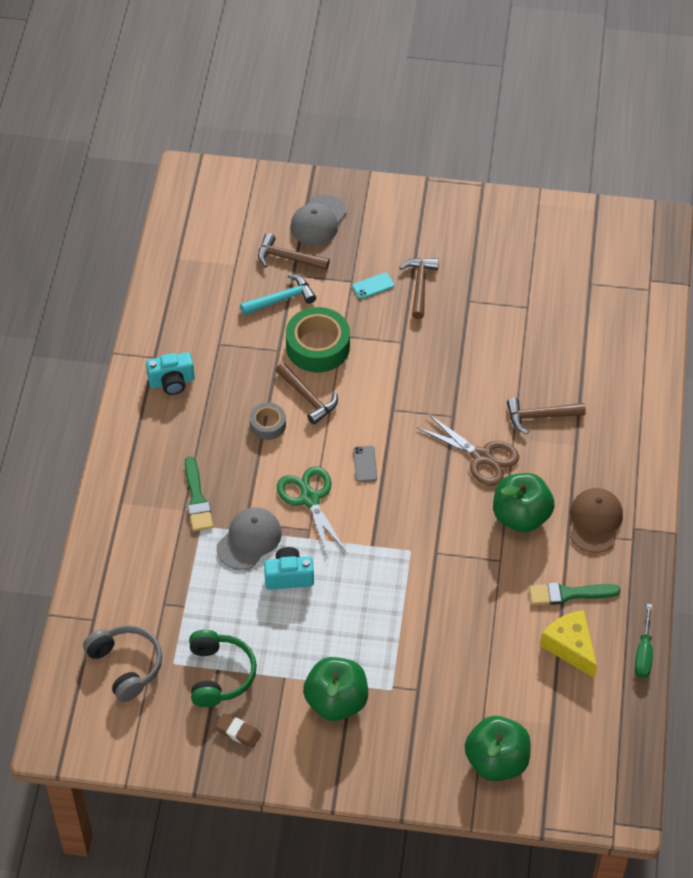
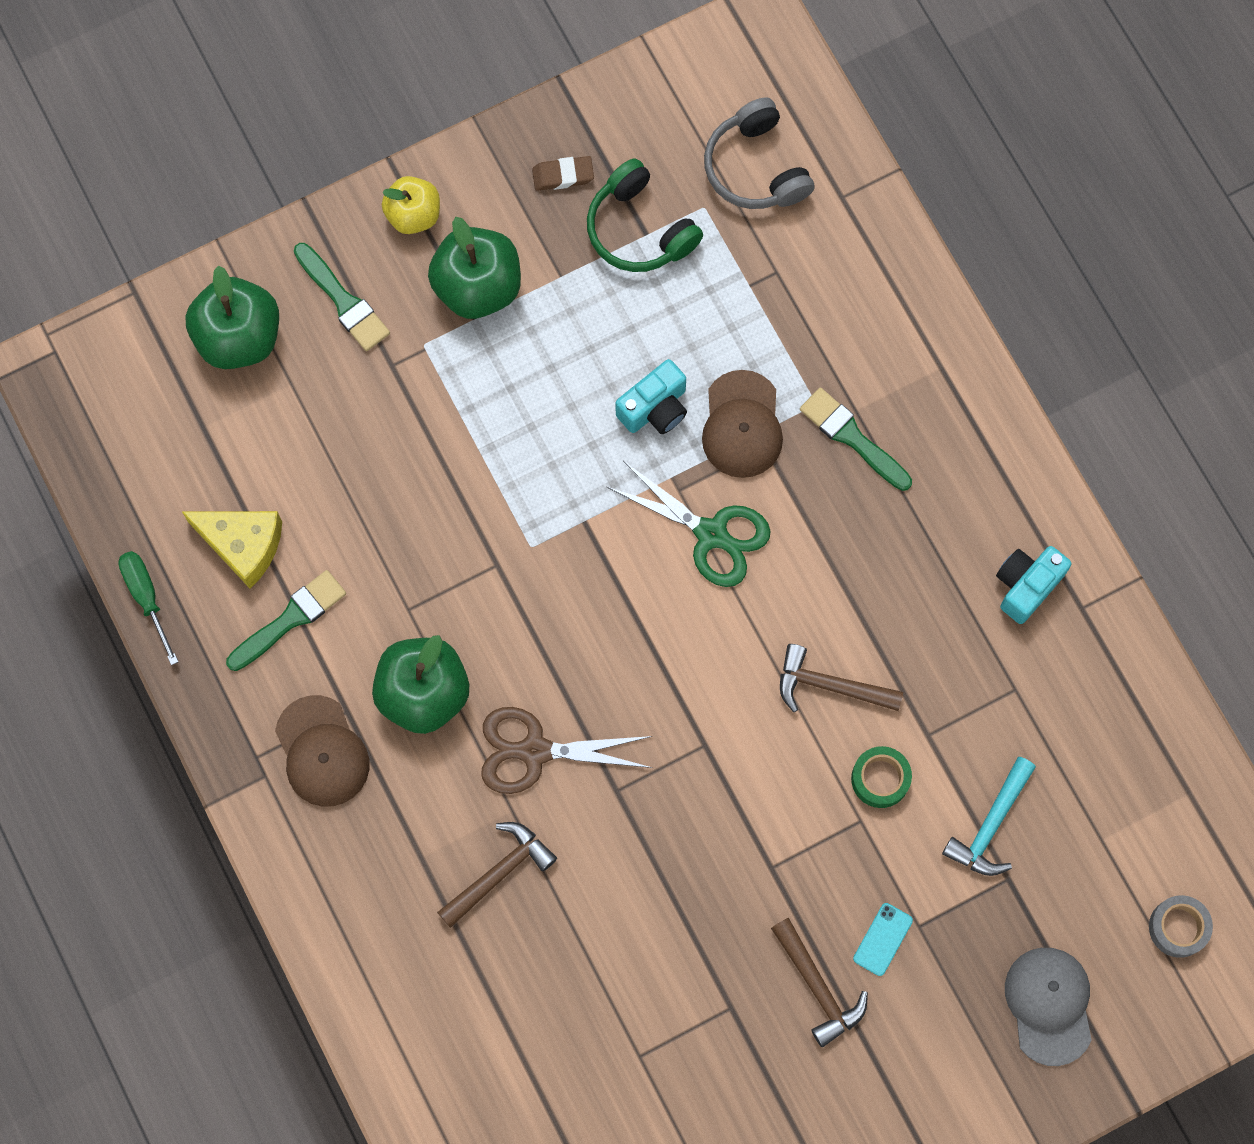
camera: 145 degrees right, 20 degrees up
(126, 666) = (756, 168): grey headphones -> grey headphones turned 45 degrees clockwise
(249, 540) = (742, 425): grey cap -> brown cap
(268, 425) = (849, 607): grey tape -> grey tape (1178, 927)
(288, 258) = (1038, 904): brown hammer -> none
(318, 346) = (880, 779): green tape -> green tape, size x0.55
(343, 766) = (413, 215): none -> yellow apple
(365, 464) = (679, 634): grey phone -> none
(420, 743) = (343, 301): none -> green brush

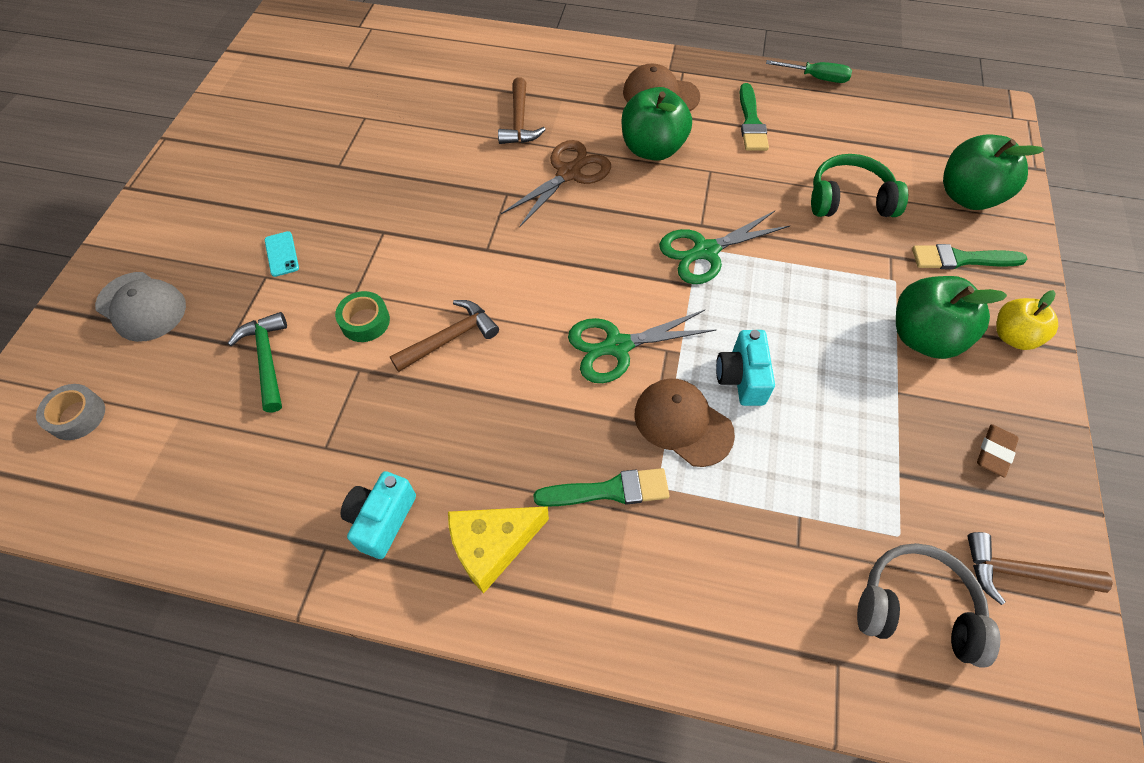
camera: 130 degrees right, 15 degrees down
(242, 545) = (816, 127): yellow cheese -> yellow cheese (492, 546)
(530, 536) = (706, 251): none -> green scissors
(639, 229) = (908, 472): green headphones -> green headphones (849, 200)
(817, 987) = (298, 207): brown hammer -> brown hammer (1021, 572)
(990, 825) = (267, 359): turquoise hammer -> green hammer
(1026, 586) = (382, 520): turquoise camera -> turquoise camera turned 150 degrees counterclockwise

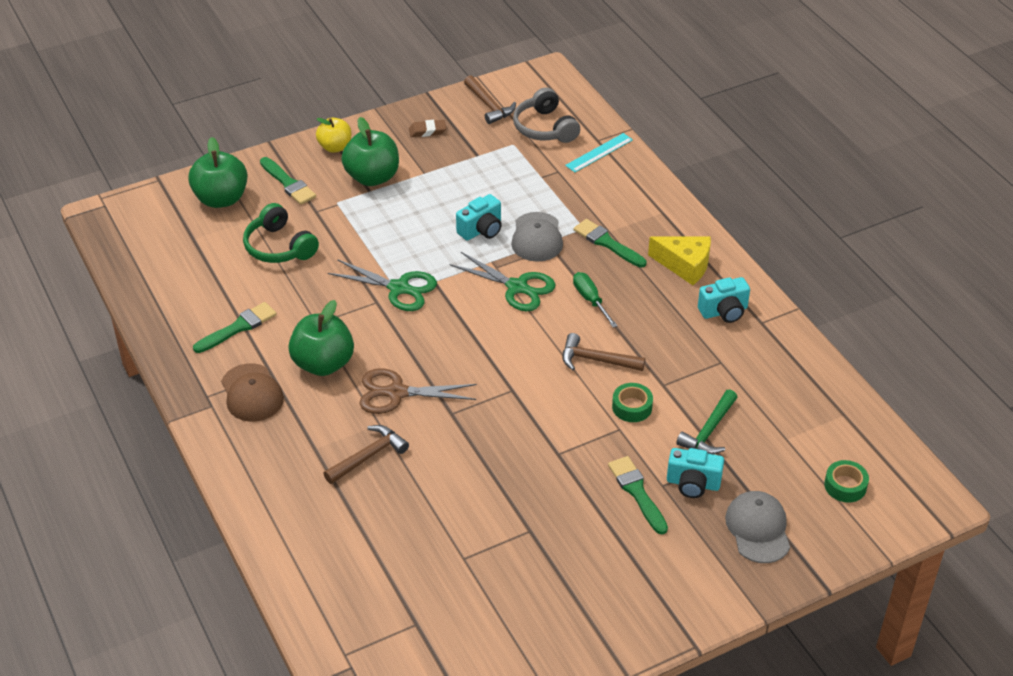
camera: 130 degrees left, 15 degrees down
(77, 416) = (845, 486): grey tape -> green tape
(238, 298) = (693, 484): none -> turquoise camera
(282, 254) = (637, 492): turquoise phone -> green brush
(683, 423) = (537, 237): brown cap -> grey cap
(804, 637) = (599, 152): none -> turquoise ruler
(816, 78) = (144, 317): green screwdriver -> green screwdriver (590, 300)

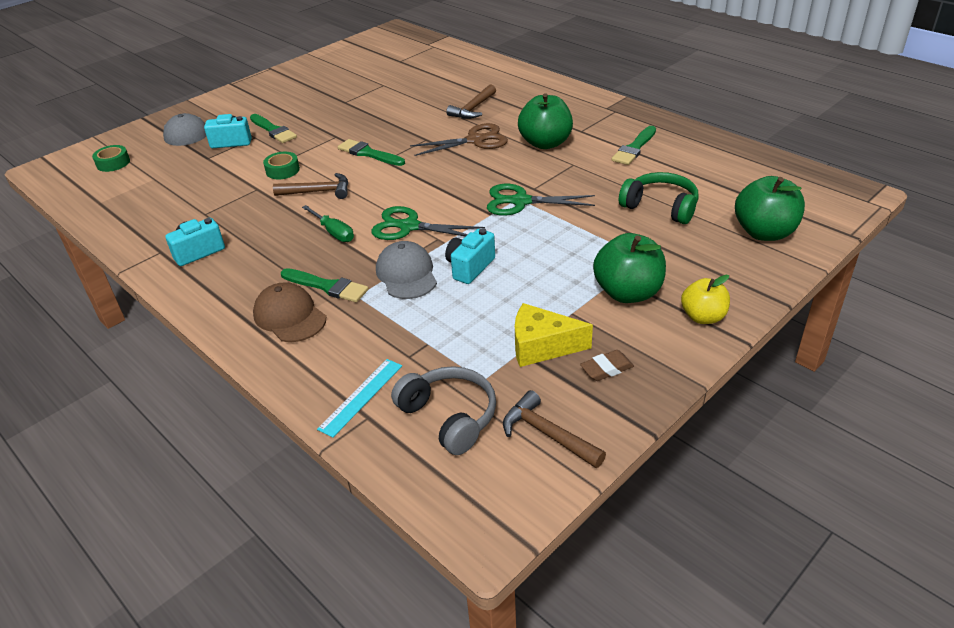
camera: 165 degrees right, 5 degrees down
(252, 393) = (584, 118): brown cap -> brown cap (289, 316)
(288, 183) = (713, 263): green brush -> green brush (369, 153)
(684, 265) = (238, 284): yellow cheese -> yellow cheese (542, 346)
(709, 431) = (218, 170): green hammer -> none

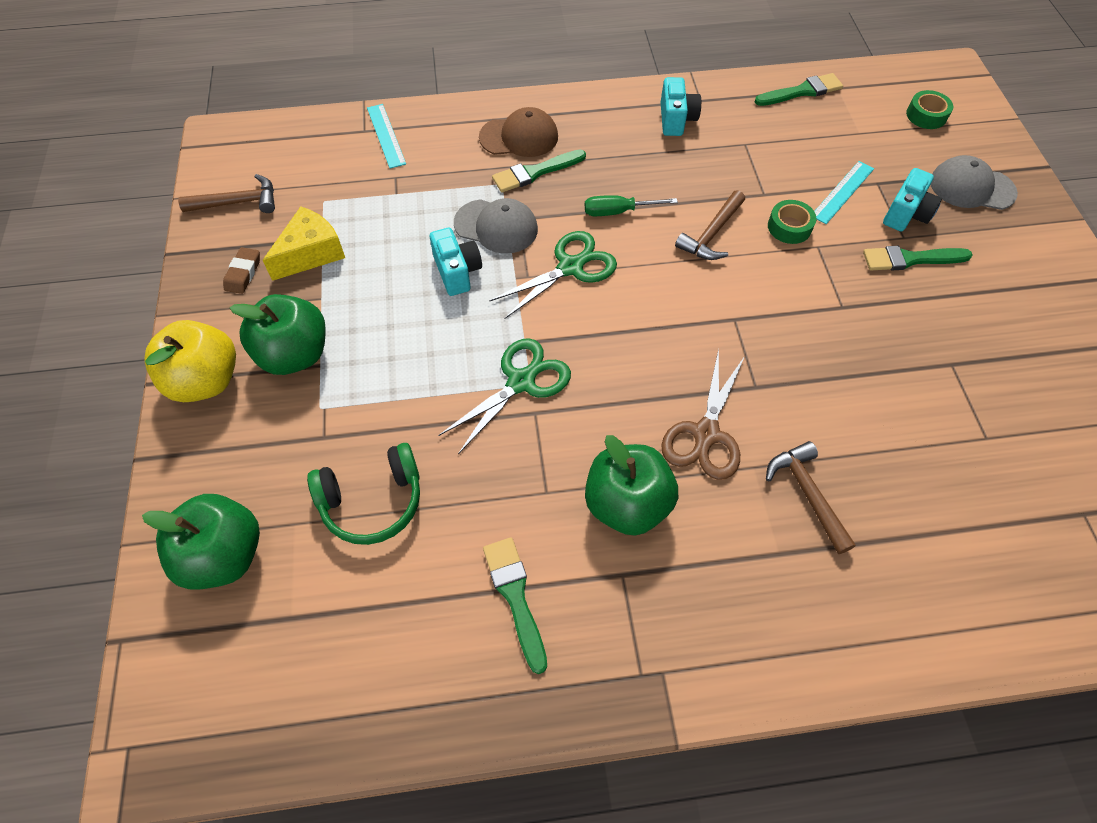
camera: 125 degrees right, 20 degrees up
(228, 165) = (842, 192): none -> turquoise ruler
(369, 153) = (765, 314): green brush -> green brush (802, 91)
(449, 417) = (314, 166): grey headphones -> none
(703, 317) = (206, 381): yellow apple -> yellow apple, size x1.57

